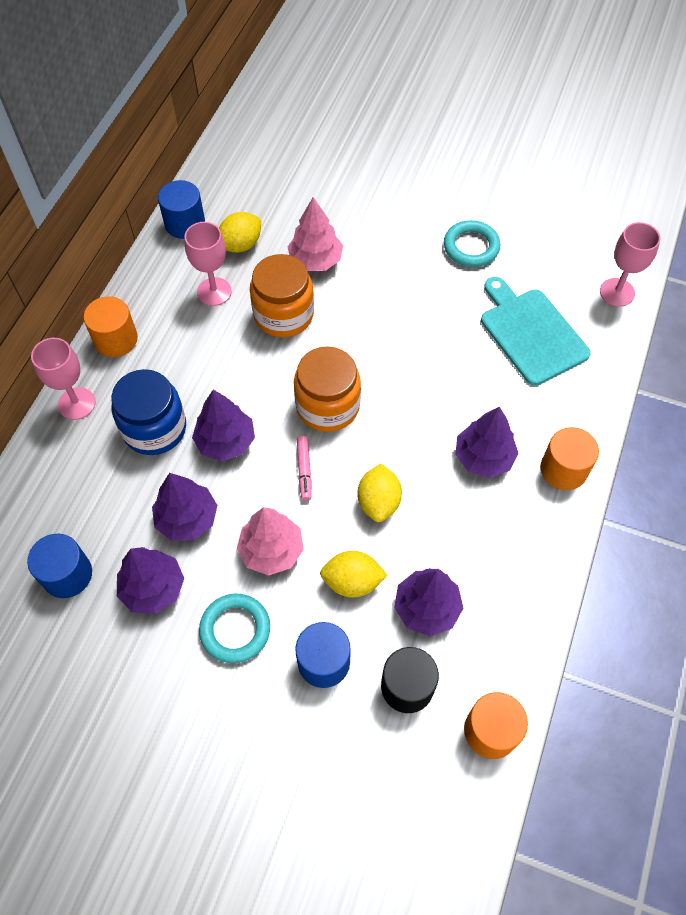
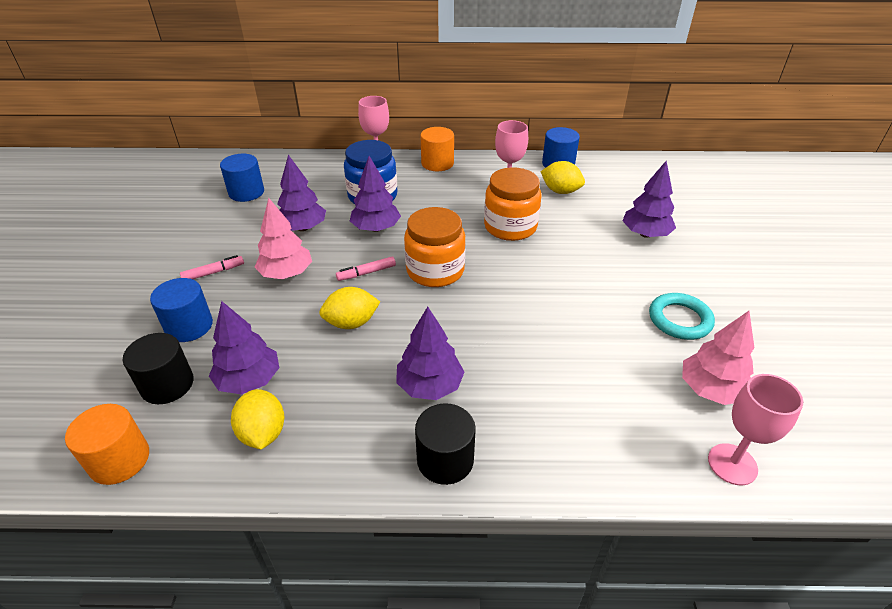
camera: 70 degrees right, 20 degrees down
(153, 588) = (242, 227): purple tree -> purple tree (645, 234)
(235, 629) = (213, 272): turquoise ring -> pink marker
(315, 260) = (577, 229): pink tree -> pink tree (710, 390)
(352, 582) = (267, 325): yellow lemon -> yellow lemon (263, 433)
(531, 333) = (608, 391): turquoise cutting board -> none
(563, 469) = (445, 460): orange cylinder -> black cylinder

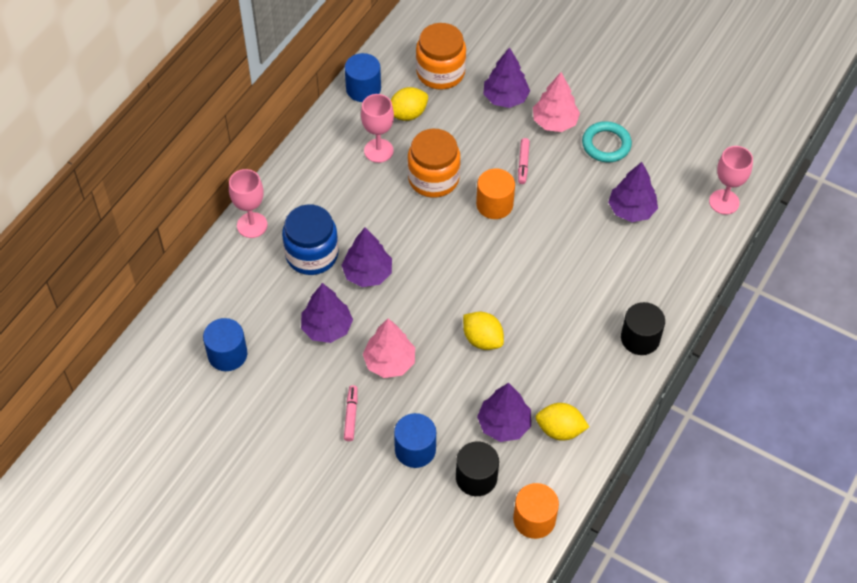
camera: 60 degrees left, 15 degrees up
(351, 323) = (482, 339): yellow lemon -> yellow lemon turned 60 degrees counterclockwise
(366, 273) = (427, 306): pink marker -> pink marker (523, 163)
(430, 386) = (576, 319): purple tree -> purple tree (631, 210)
(435, 270) = (456, 258): orange jar -> orange jar (440, 72)
(437, 163) = (291, 178): orange cylinder -> orange cylinder (494, 204)
(710, 390) = (671, 172): pink tree -> pink tree (554, 122)

